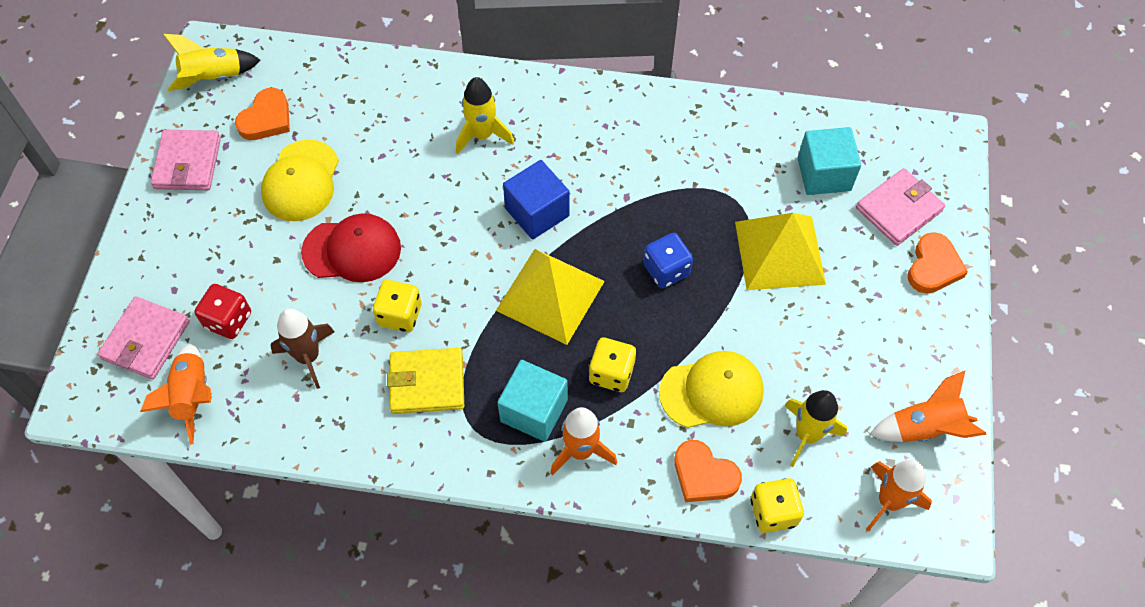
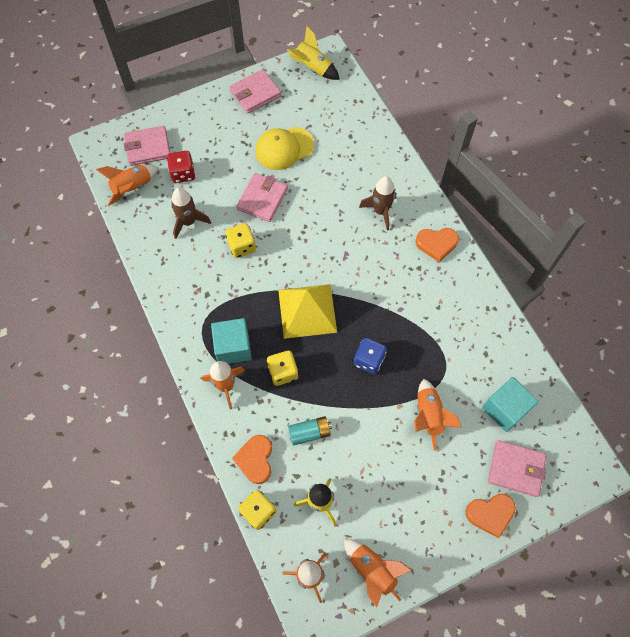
camera: 55 degrees right, 5 degrees up
(266, 118) = (308, 107): orange heart -> orange heart (436, 244)
(352, 250) = (262, 199): red cap -> pink wallet
(427, 383) = (213, 285): yellow wallet -> none
(482, 135) = (380, 211): yellow rocket -> brown rocket
(537, 212) = (353, 270): blue cube -> none
(712, 391) = (309, 432): yellow cap -> turquoise battery
(779, 253) = (429, 416): yellow pyramid -> orange rocket

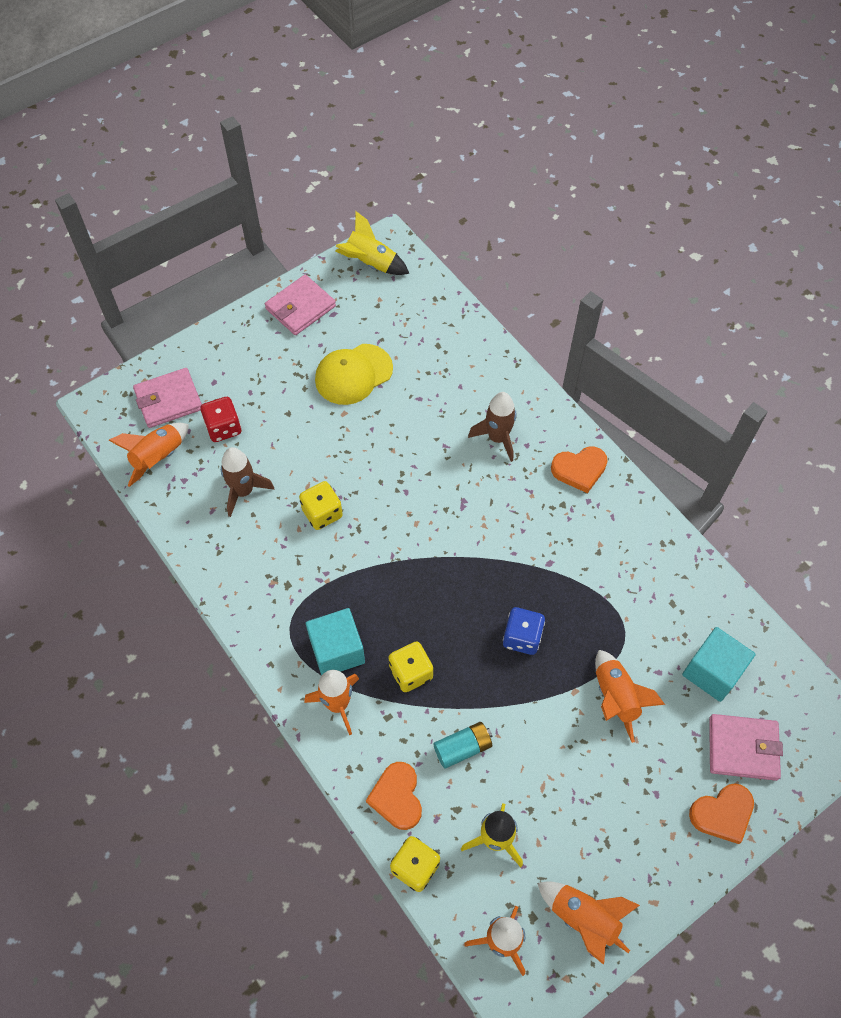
camera: 10 degrees left, 5 degrees down
(262, 199) = (337, 446): pink wallet -> none
(307, 311) = (427, 585): yellow pyramid -> none

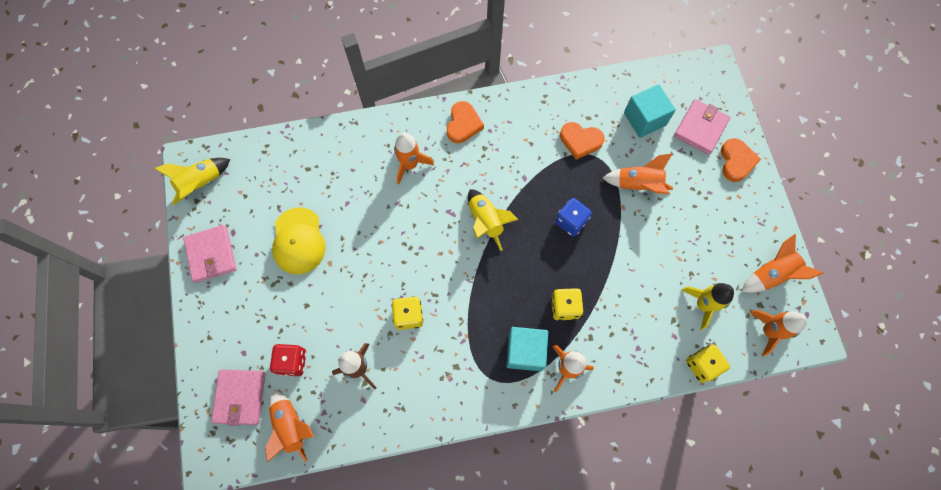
camera: 65 degrees left, 10 degrees up
(397, 797) = (650, 356): orange heart -> orange heart (580, 141)
(463, 748) = (633, 297): turquoise battery -> none
(472, 544) = (486, 221): none -> yellow rocket
(497, 438) = (410, 165): brown rocket -> orange rocket

